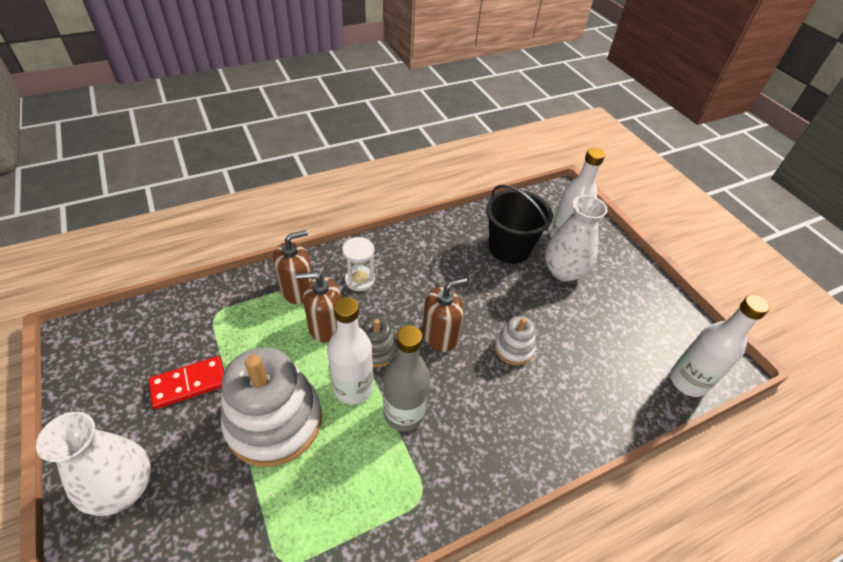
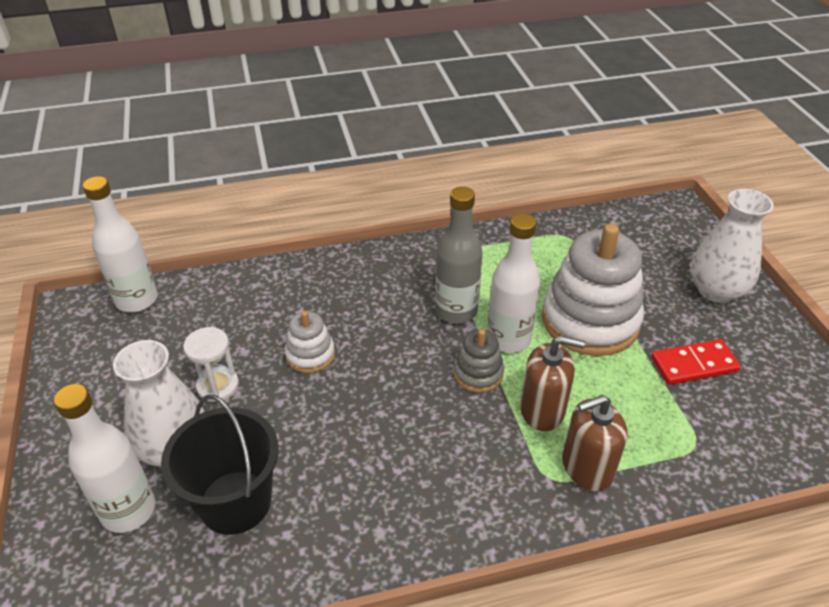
camera: 165 degrees left, 5 degrees down
(359, 280) = (494, 473): white hourglass -> white hourglass (218, 386)
(440, 335) = (396, 380): brown soap dispenser -> none

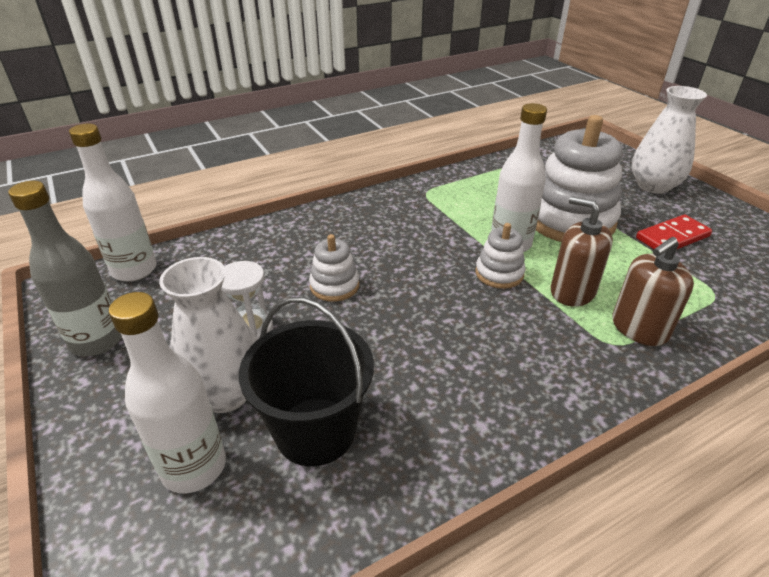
camera: 15 degrees left, 5 degrees down
(456, 310) = (452, 231): grey bottle -> grey bottle (97, 341)
(478, 373) = (499, 274): grey stacking toy -> white stacking toy
(542, 410) = (572, 291): brown soap dispenser -> brown soap dispenser turned 135 degrees counterclockwise

